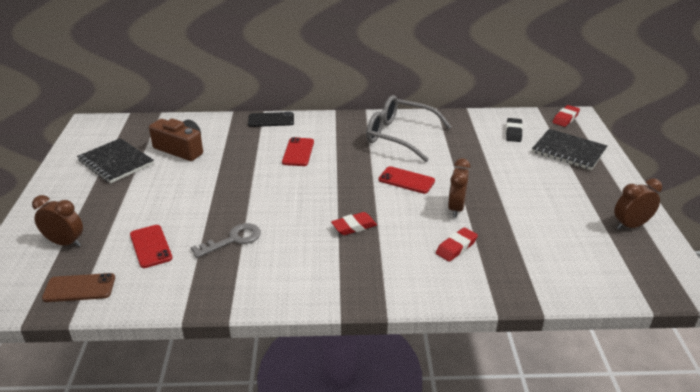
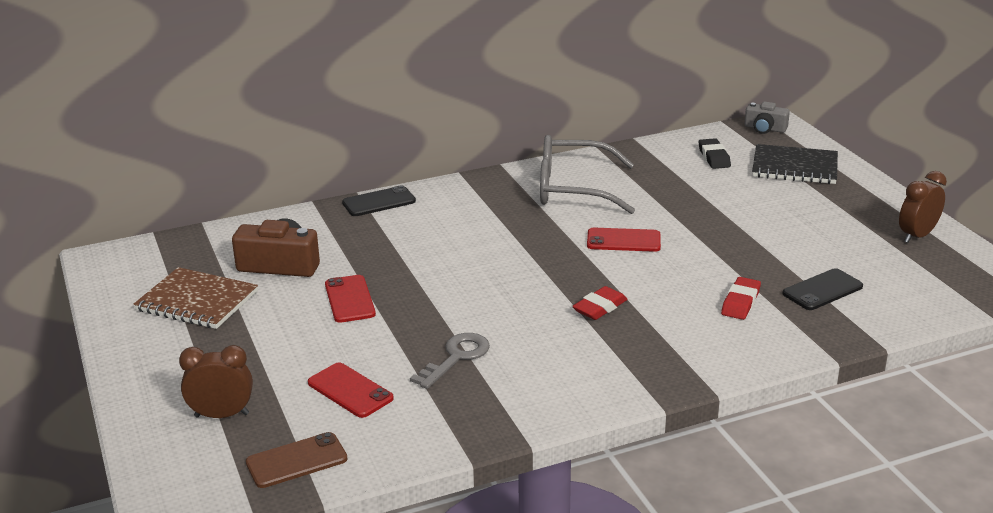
camera: 20 degrees left, 5 degrees down
(116, 162) = (197, 301): black notebook -> brown notebook
(298, 152) = (453, 235): red phone -> red phone (349, 299)
(456, 208) = (708, 260): brown clock -> none
(525, 252) = (822, 290): none -> black phone
(565, 118) = (765, 129): red eraser -> grey camera

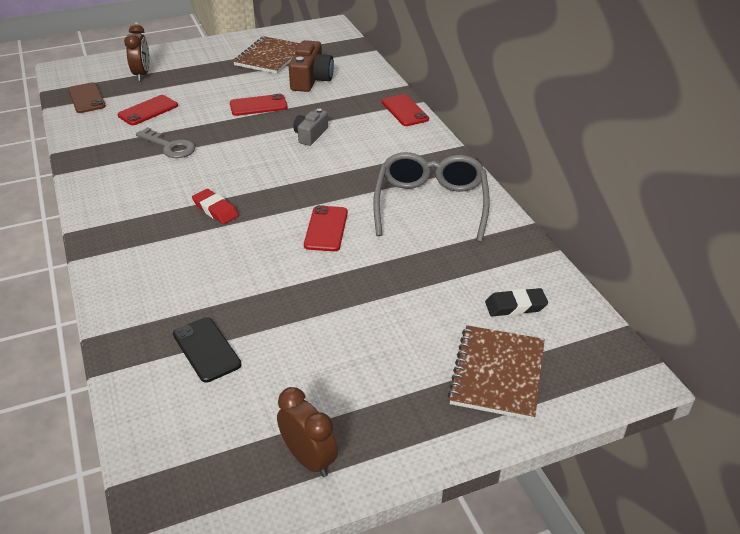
camera: 90 degrees right, 10 degrees up
(379, 202) = (404, 110): black phone -> red phone
(740, 302) = (200, 289): red eraser -> none
(765, 129) = (611, 362): grey camera -> grey camera (310, 135)
(794, 167) = (497, 374): black notebook -> brown notebook

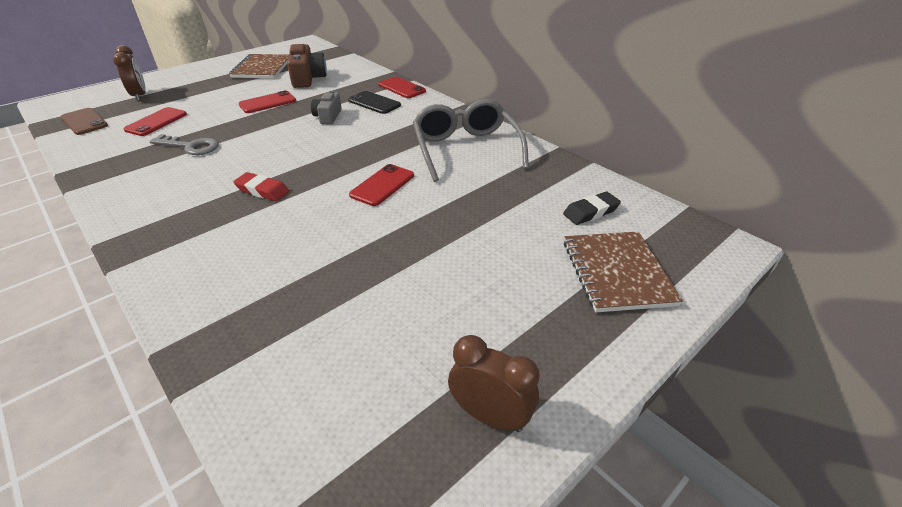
camera: 20 degrees left, 0 degrees up
(206, 349) = (311, 326): black phone -> black phone (374, 103)
(326, 229) = (382, 185): red phone -> red phone turned 45 degrees clockwise

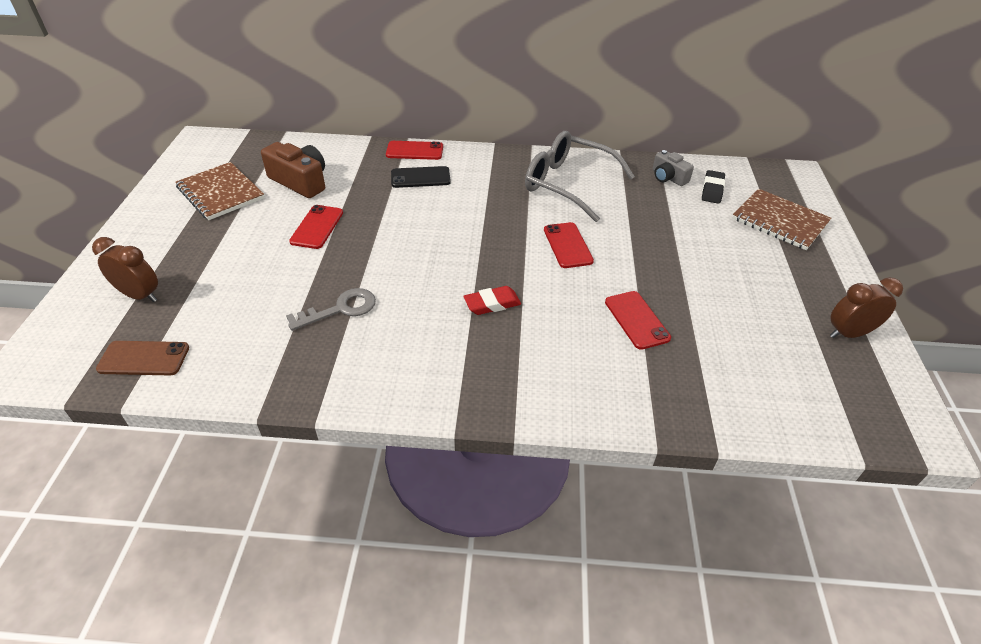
camera: 45 degrees left, 5 degrees up
(156, 122) = (240, 309): red phone -> red phone (636, 320)
(328, 116) = (407, 211): grey camera -> grey camera (668, 177)

